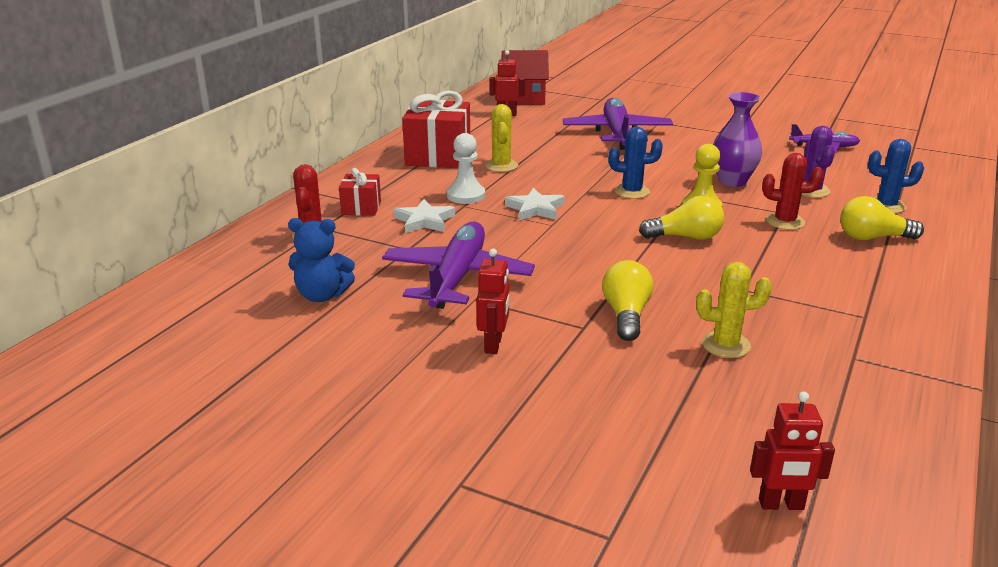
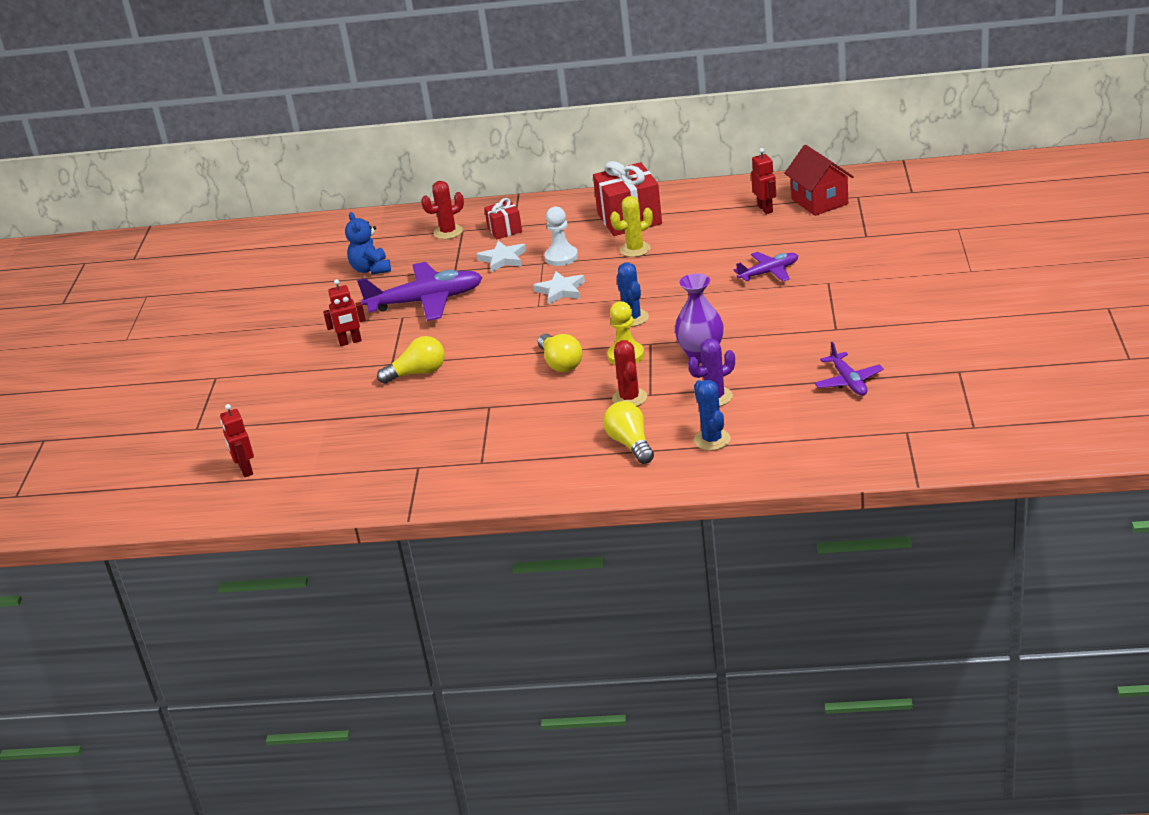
camera: 70 degrees right, 5 degrees up
(617, 134) = (769, 272): purple plane -> purple plane, size x0.56
(726, 345) = (402, 417): yellow cactus -> none

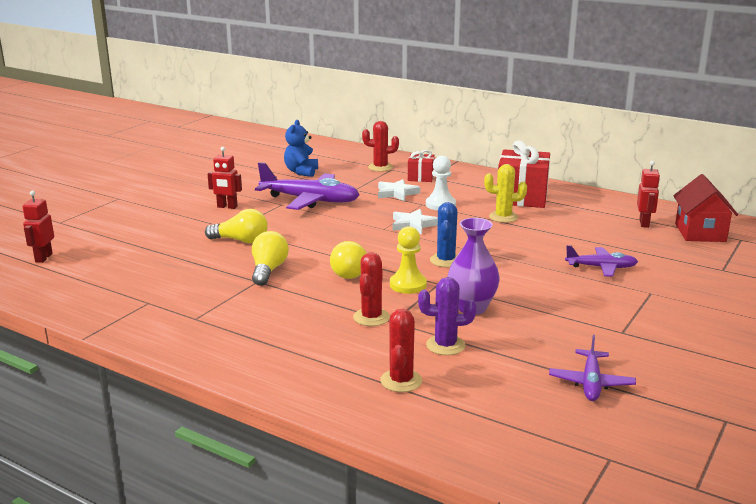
camera: 25 degrees right, 10 degrees down
(630, 444) = (326, 354): yellow light bulb -> yellow light bulb (268, 270)
(712, 440) = (401, 381): blue cactus -> red cactus

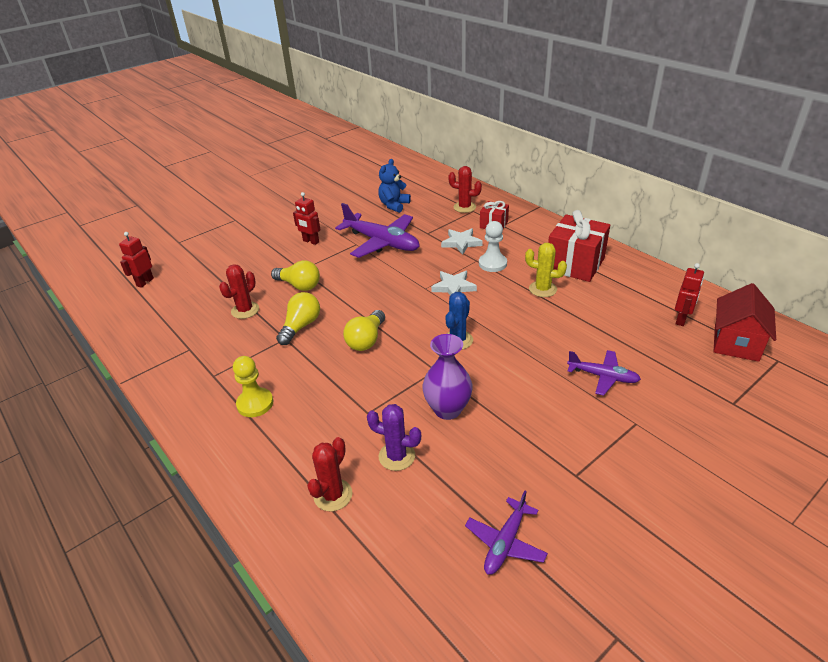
camera: 20 degrees right, 15 degrees up
(371, 317) = (352, 404): red cactus -> red cactus (245, 310)
(408, 285) = (407, 367): yellow pawn -> yellow pawn (255, 403)

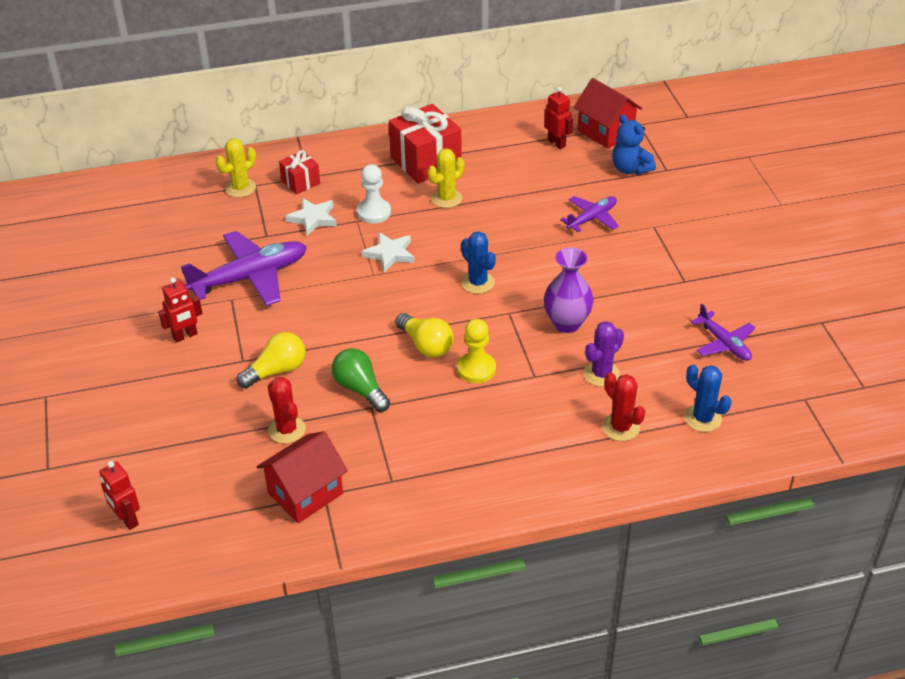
camera: 65 degrees left, 5 degrees up
(187, 340) = (305, 493): none -> red house
(255, 403) = (464, 455): yellow pawn -> yellow pawn (476, 369)
(301, 326) = (360, 389): yellow light bulb -> green light bulb
(379, 560) = (702, 418): none -> blue cactus
(394, 205) = (173, 240): blue teddy bear -> blue teddy bear (630, 169)
(464, 207) = (240, 188): red cactus -> yellow cactus

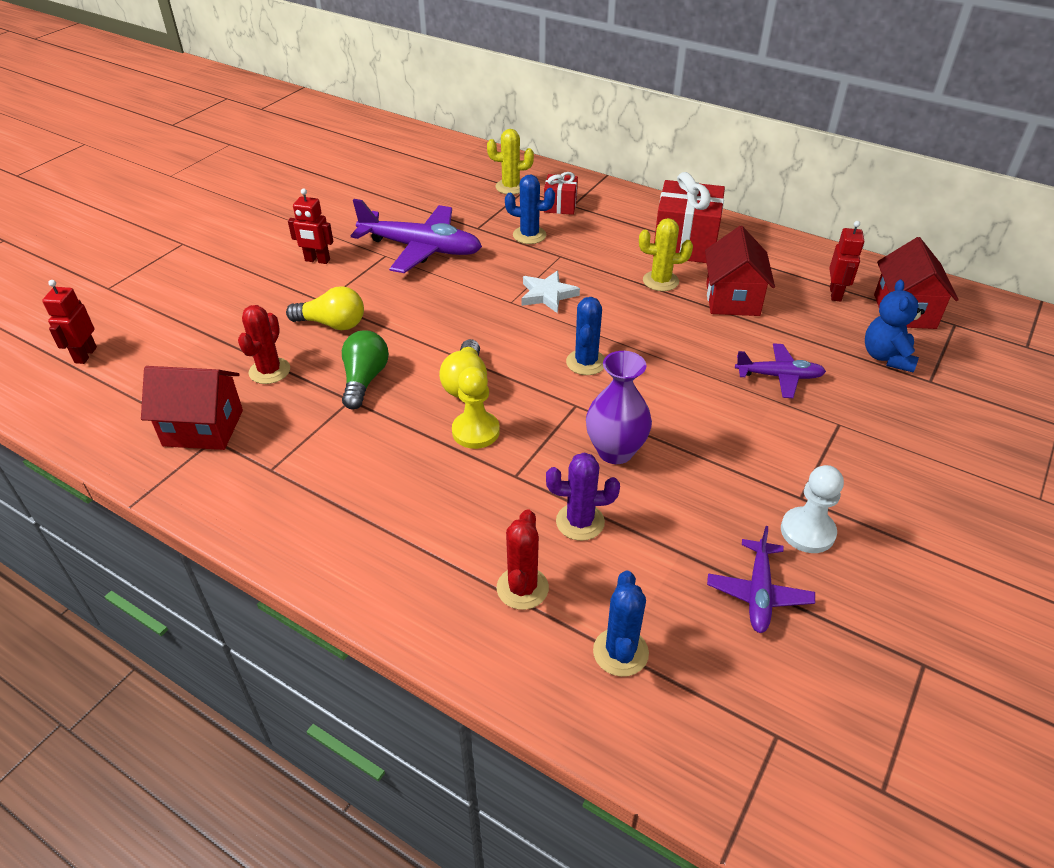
camera: 45 degrees right, 0 degrees up
(313, 218) = (529, 235): white star -> blue cactus
(374, 212) = (583, 257): white pawn -> white pawn (807, 531)
(504, 184) = (732, 299): none -> red house

